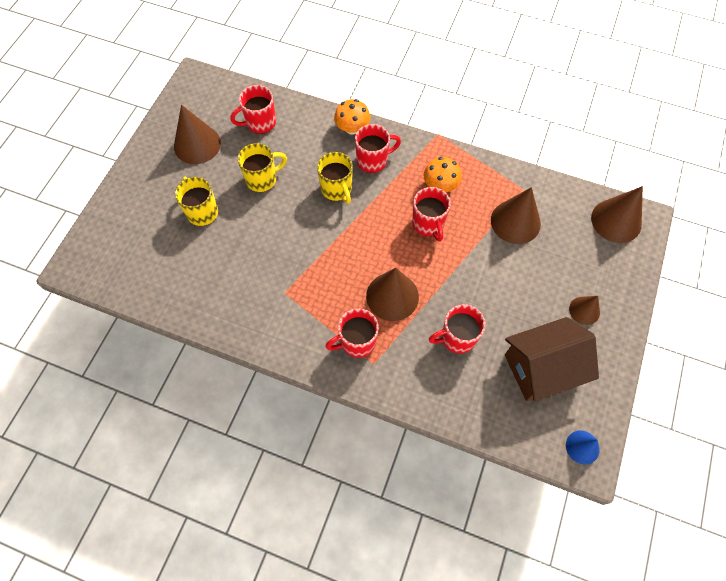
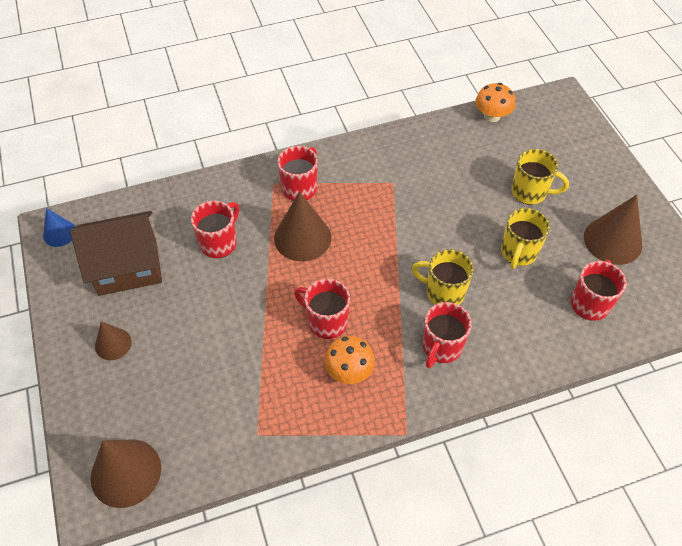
camera: 140 degrees right, 10 degrees down
(352, 128) = (499, 368): orange mushroom -> orange mushroom (492, 116)
(515, 222) = (240, 388): brown cone -> none
(541, 368) = (128, 267): brown house -> brown house turned 45 degrees clockwise

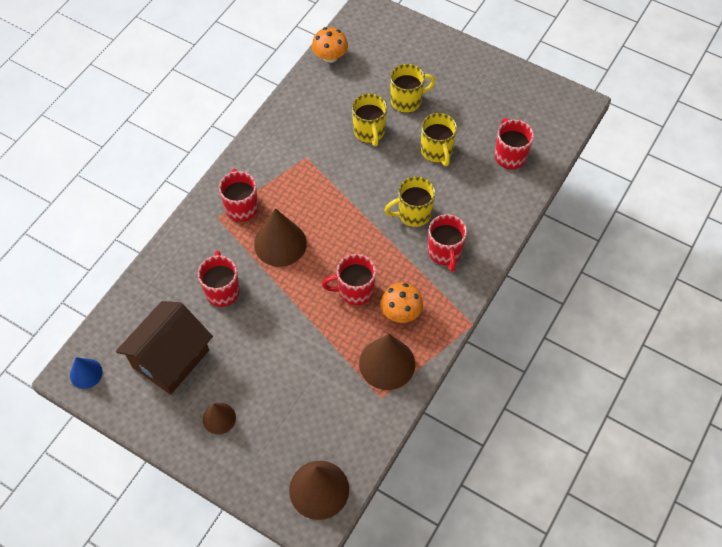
camera: 40 degrees left, 5 degrees up
(469, 197) = (369, 132): none -> yellow mug
(612, 241) = (488, 101): brown cone -> brown cone (387, 363)

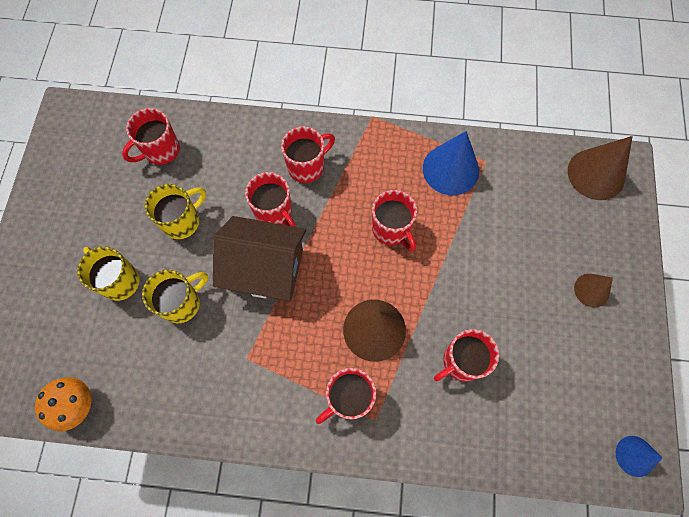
camera: 115 degrees left, 10 degrees up
(170, 358) = (564, 373): brown house -> brown house (266, 269)
(387, 363) = (450, 169): brown cone -> blue cone
(401, 312) = (392, 179): orange mushroom -> none
(413, 214) = (274, 212): yellow mug -> red mug

